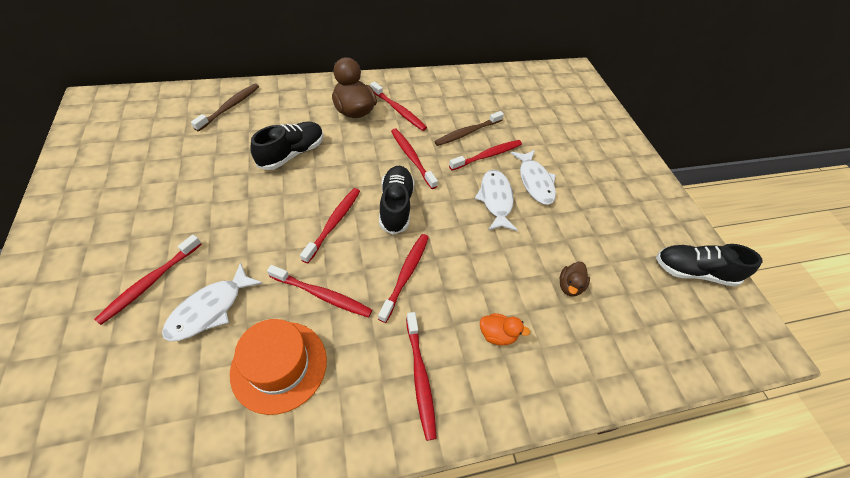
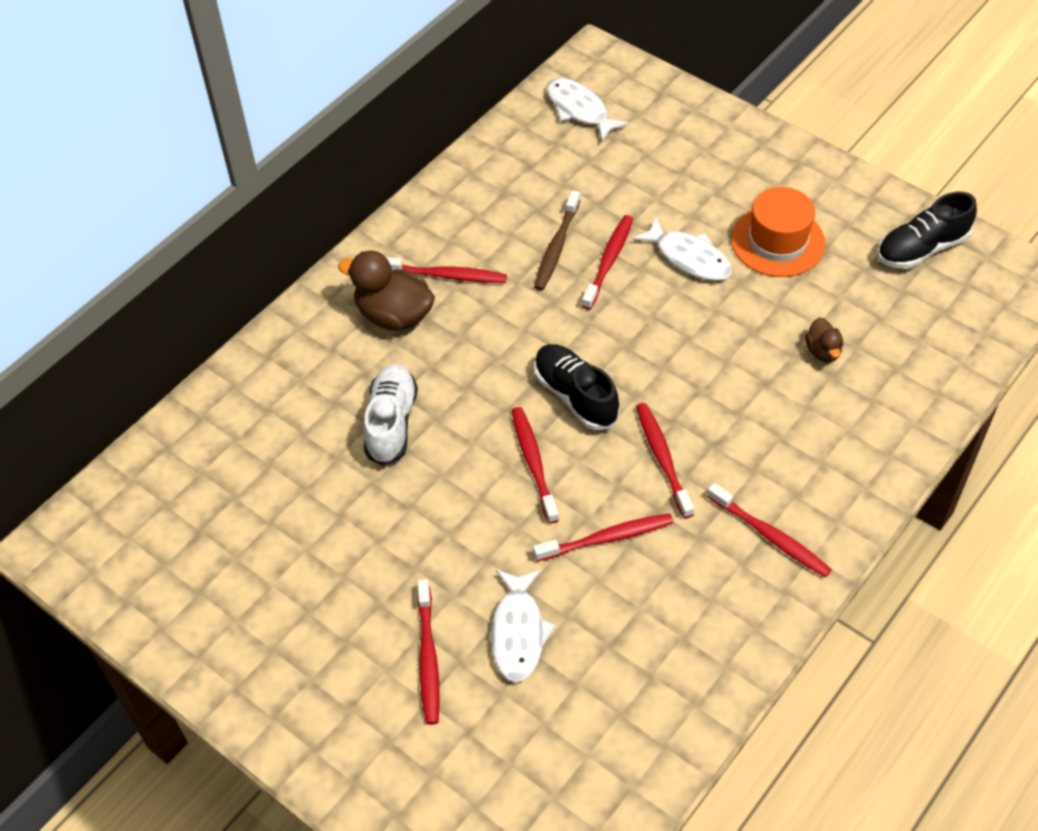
camera: 30 degrees left, 0 degrees up
(230, 107) = (238, 422): brown toothbrush -> none
(279, 365) = (641, 624): orange hat -> orange hat (777, 241)
(292, 153) = (391, 423): black shoe -> white shoe
(412, 158) = (530, 326): red toothbrush -> none
(495, 200) = (669, 311): white fish -> white fish (579, 110)
(497, 334) = (800, 448): orange duck -> none

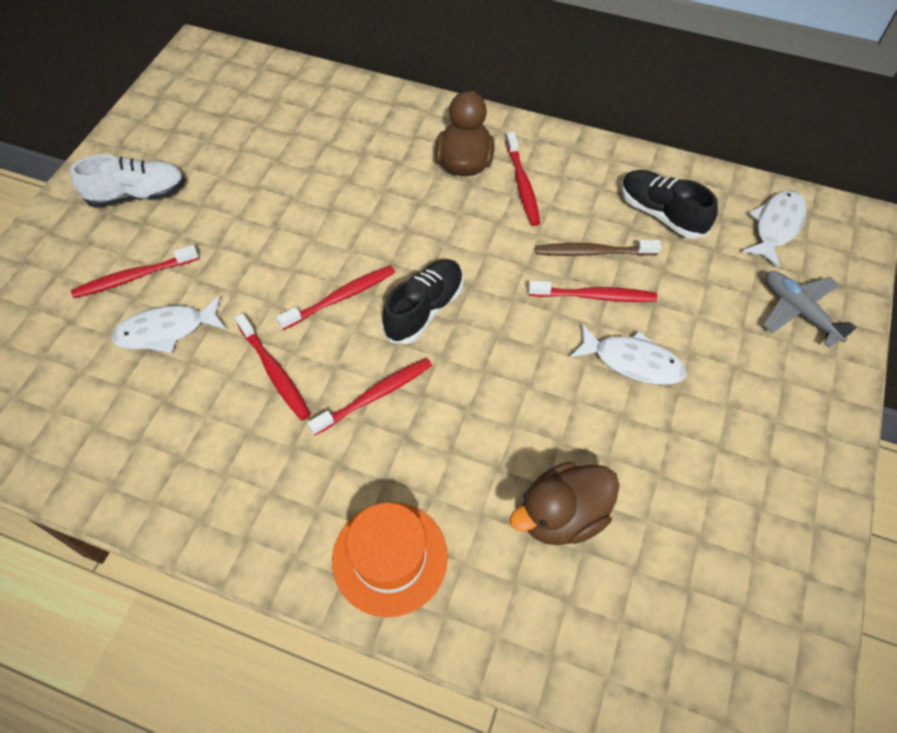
camera: 70 degrees right, 5 degrees up
(391, 423) = (354, 192): white shoe -> white shoe (138, 195)
(676, 131) = (798, 311): none -> grey plane
(689, 257) = (632, 361): white fish -> white fish turned 90 degrees counterclockwise
(770, 536) = (308, 511): red toothbrush -> none
(777, 241) = (696, 439): orange hat -> orange hat (390, 558)
(823, 351) = (562, 516): brown duck -> brown duck, size x1.88
(921, 249) = (765, 599): black shoe -> black shoe (661, 213)

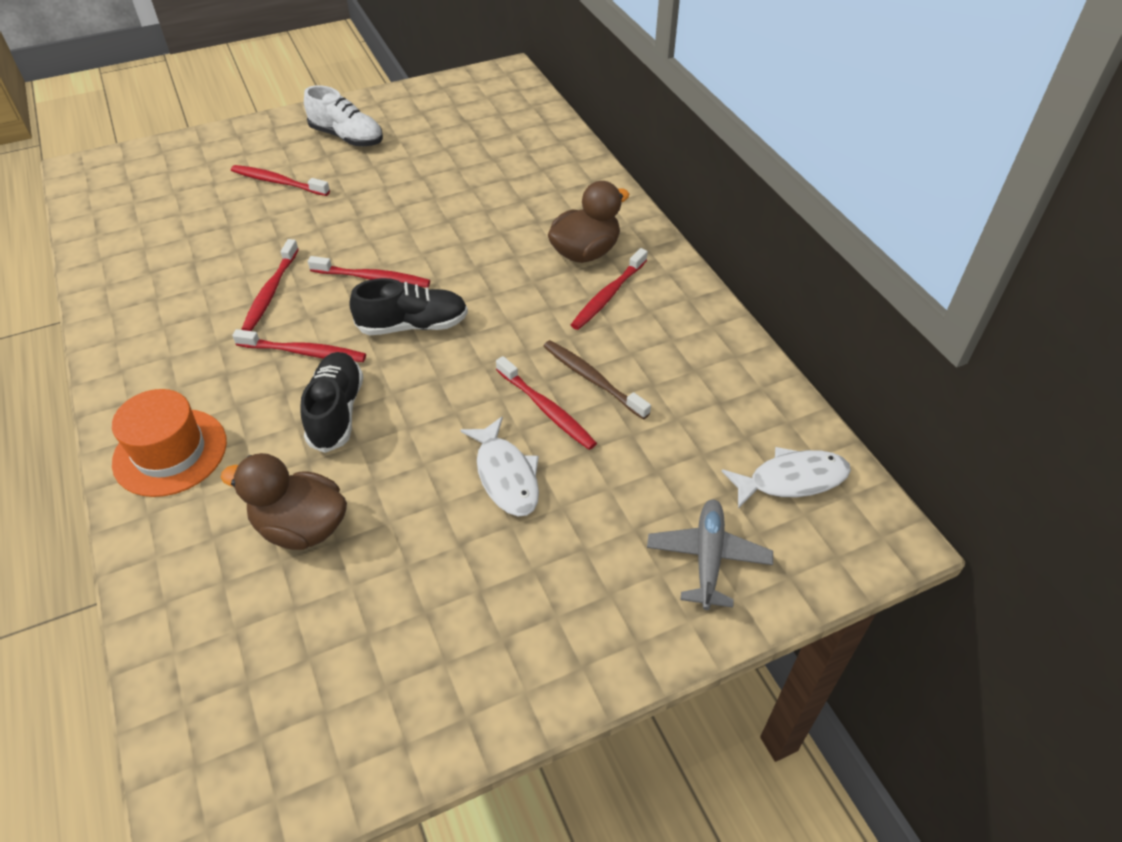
camera: 45 degrees right, 10 degrees down
(166, 331) = (250, 224): white fish -> none
(661, 213) = (694, 394): black shoe -> black shoe (336, 412)

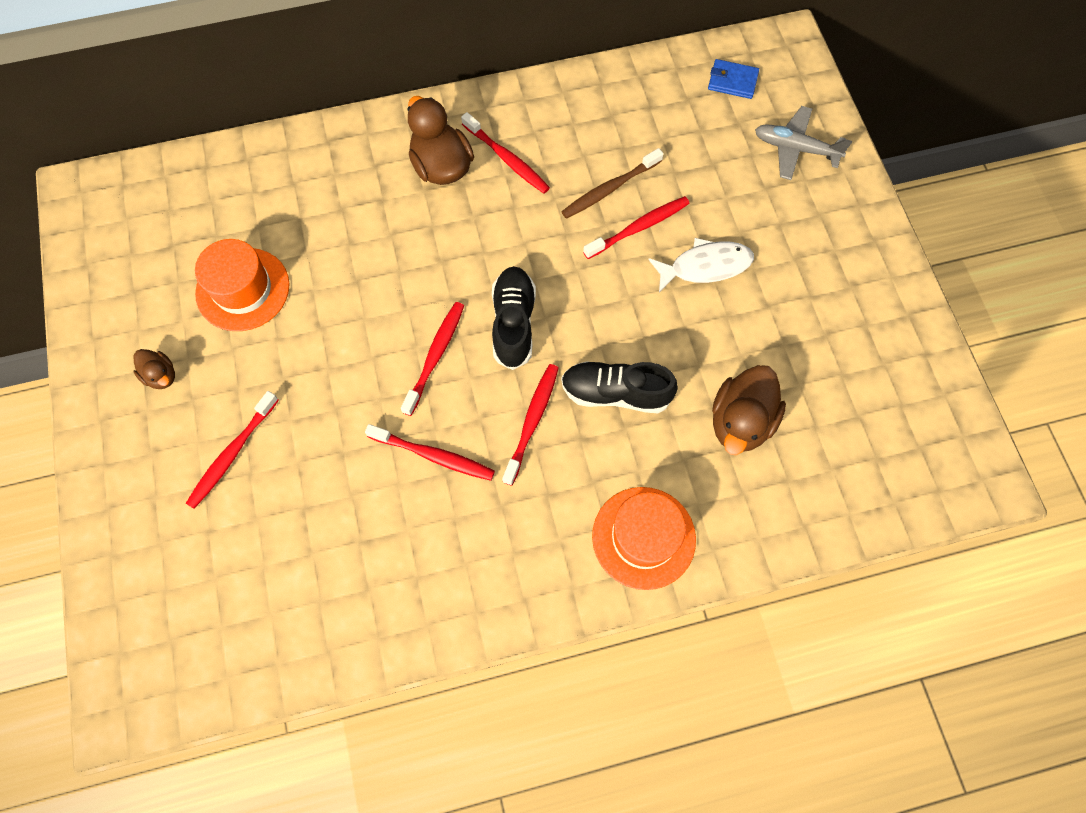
camera: 80 degrees left, 20 degrees up
(347, 137) = (161, 375): white shoe -> brown duck
(430, 161) = (243, 289): none -> orange hat
(791, 480) = (732, 81): white fish -> blue wallet

